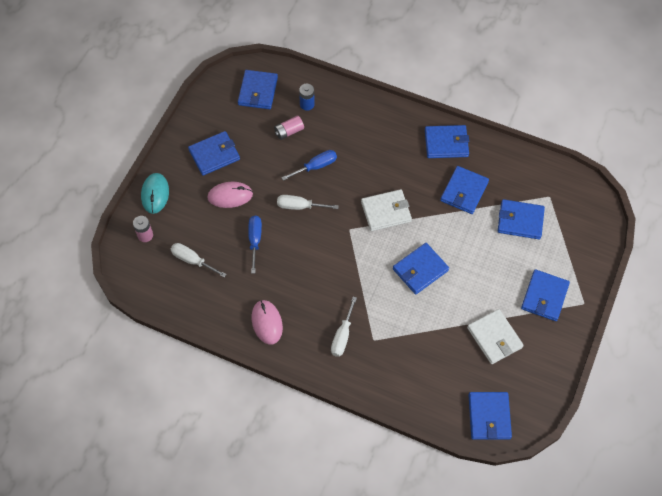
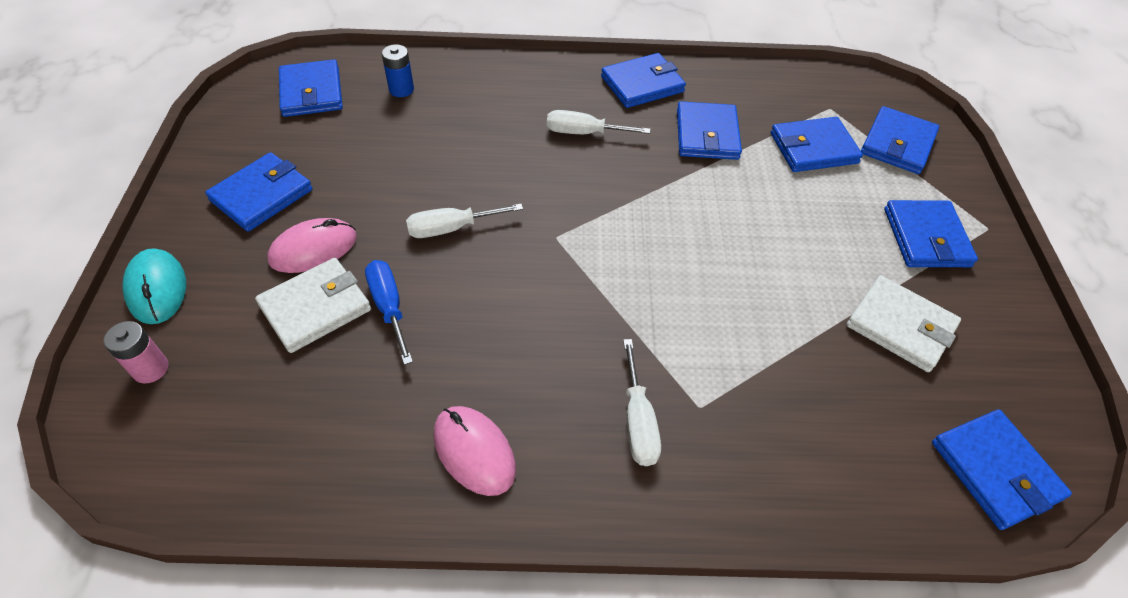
camera: 25 degrees left, 10 degrees down
(192, 260) = (270, 383): white screwdriver -> white screwdriver (584, 133)
(289, 131) = (386, 130): pink battery -> none
(316, 166) = (453, 164): blue screwdriver -> none
(386, 211) = (603, 194): white wallet -> white wallet (315, 307)
(420, 270) = (710, 261): blue wallet -> blue wallet (897, 144)

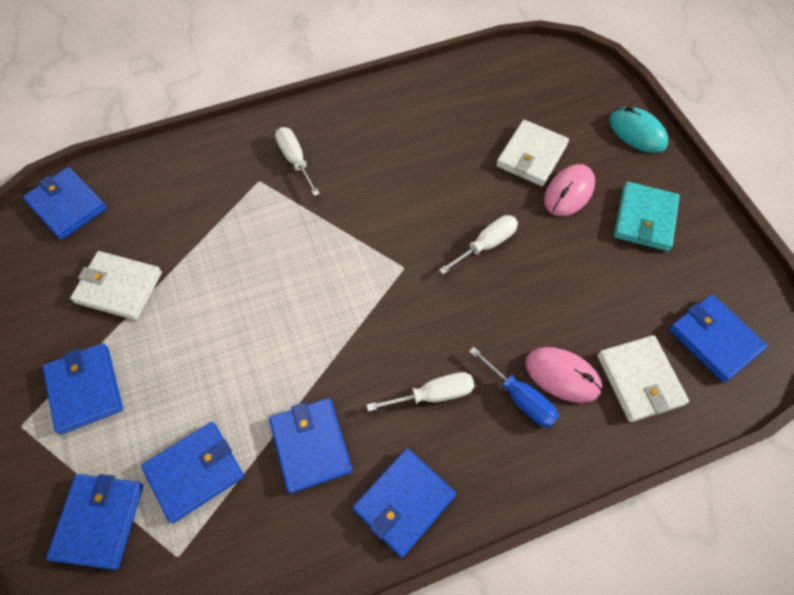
camera: 160 degrees right, 10 degrees up
(150, 369) = (589, 93): pink battery -> none
(262, 195) = (645, 219): blue wallet -> turquoise wallet
(389, 307) = (486, 172): blue screwdriver -> blue screwdriver (520, 398)
(401, 89) = (639, 379): blue battery -> white wallet
(474, 451) = (382, 115): pink mouse -> pink mouse (562, 375)

